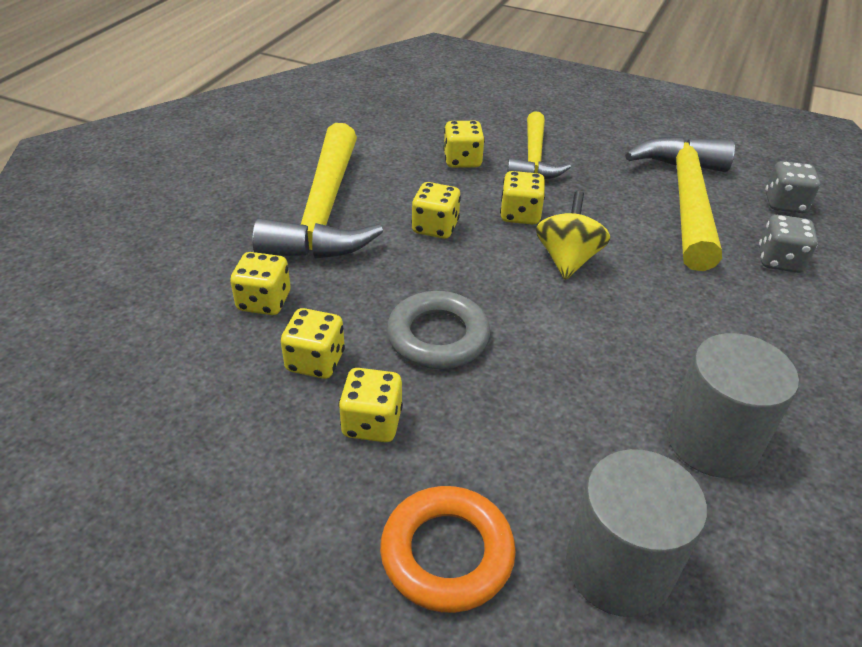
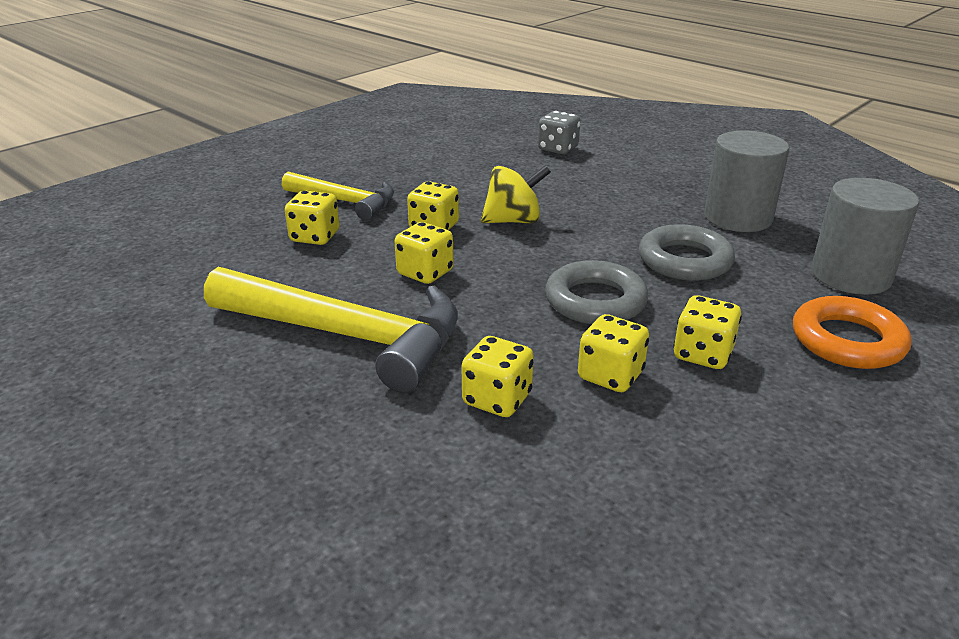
camera: 70 degrees left, 10 degrees down
(560, 396) = (684, 260): none -> grey ring
(567, 259) = (513, 221): yellow spinning top -> yellow spinning top turned 135 degrees clockwise
(685, 199) = (460, 158): yellow hammer -> none
(784, 204) = (491, 129): grey dice -> none

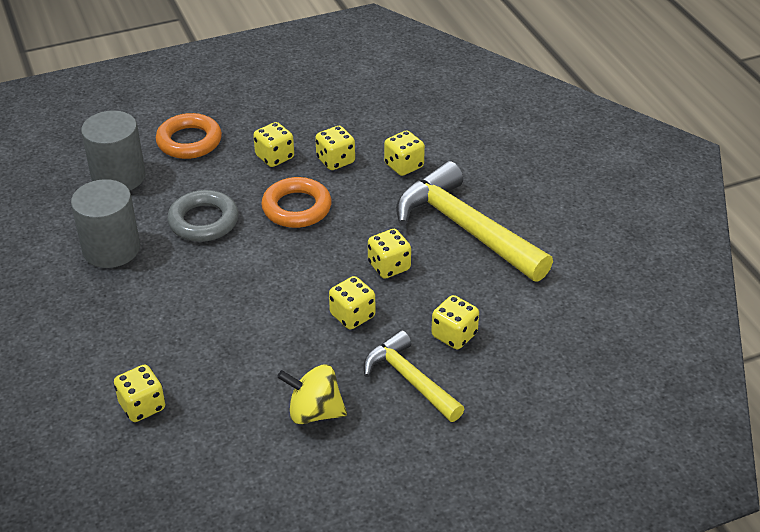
camera: 155 degrees left, 10 degrees up
(513, 221) = (283, 302): yellow spinning top -> yellow spinning top (314, 412)
(558, 149) = (142, 406): grey dice -> yellow dice
(595, 301) = (296, 208): grey ring -> orange ring

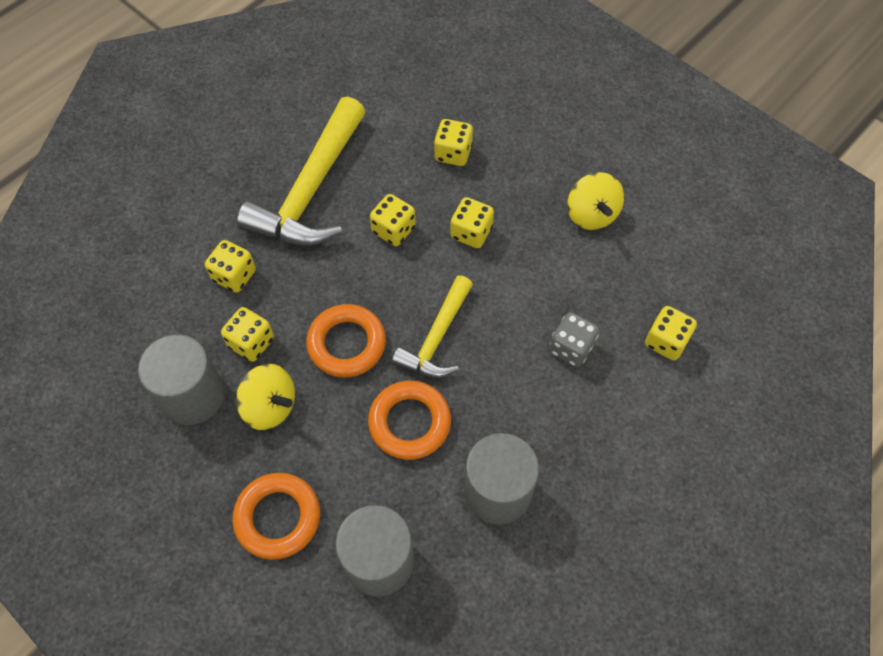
camera: 115 degrees left, 20 degrees up
(188, 338) = (571, 348): none -> grey dice
(203, 221) = (409, 422): grey ring -> orange ring
(274, 157) = (270, 406): yellow dice -> yellow spinning top
(313, 125) = (193, 395): none -> grey cylinder
(409, 379) = (519, 165): yellow hammer -> yellow hammer (436, 338)

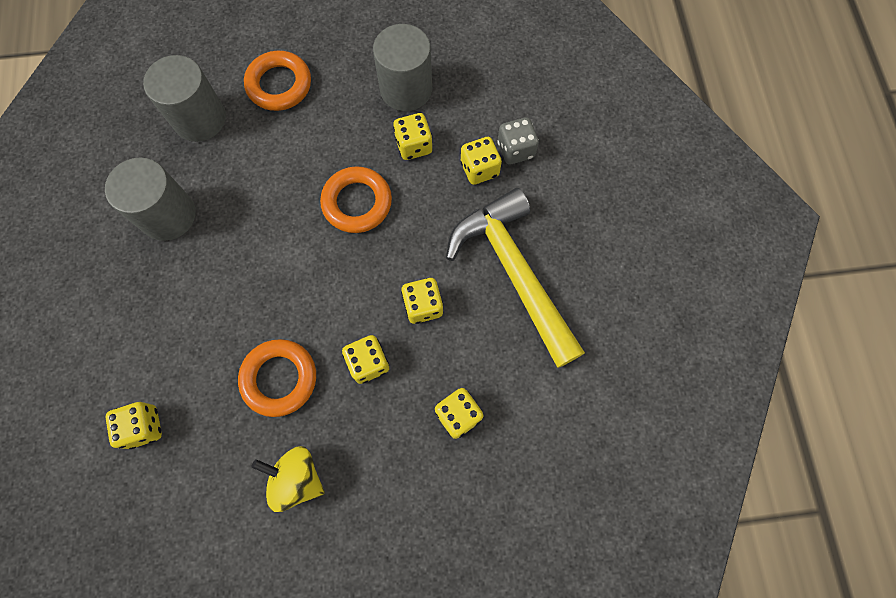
camera: 130 degrees right, 10 degrees up
(270, 406) = (355, 126): yellow spinning top -> none
(409, 422) = (263, 199): orange ring -> orange ring (279, 378)
(436, 338) = (305, 264): yellow hammer -> none
(571, 348) = (208, 351): grey dice -> grey dice (515, 150)

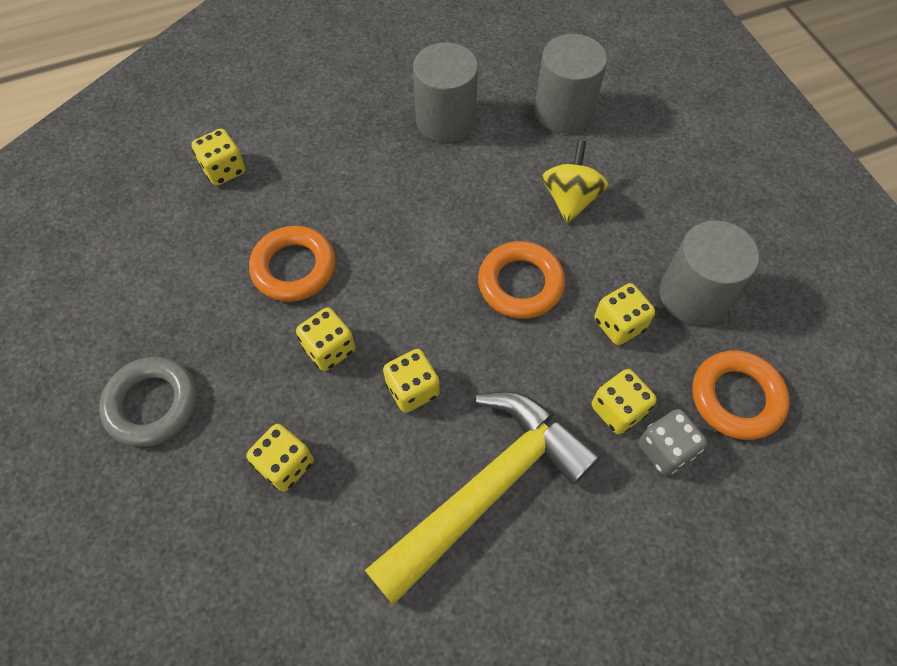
camera: 75 degrees right, 10 degrees down
(279, 85) = (637, 167): orange ring -> orange ring (736, 398)
(296, 478) = (190, 314): yellow spinning top -> yellow spinning top (570, 199)
(375, 521) = (152, 404): none -> grey ring

